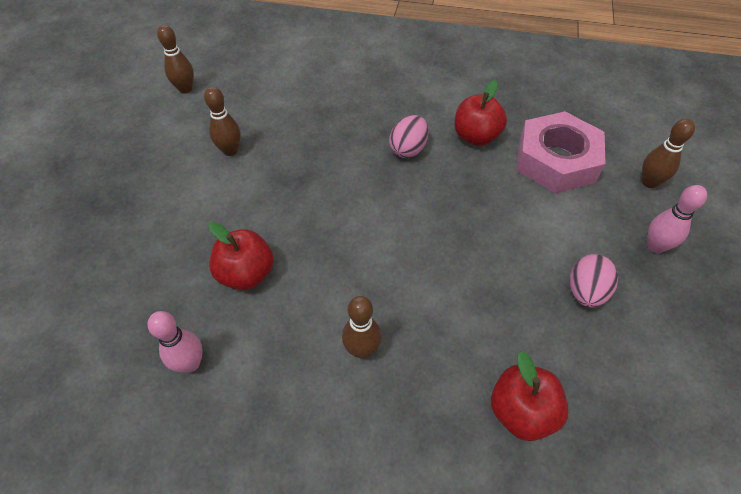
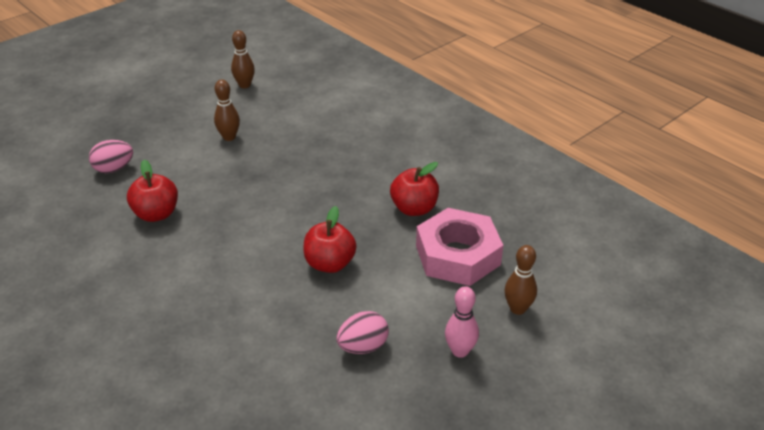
camera: 35 degrees right, 15 degrees down
(190, 363) = (74, 244): pink bowling pin -> none
(362, 350) = (173, 292): brown bowling pin -> none
(408, 149) = (351, 193): pink egg -> pink egg (114, 169)
(521, 411) = (227, 383): red apple -> red apple (330, 264)

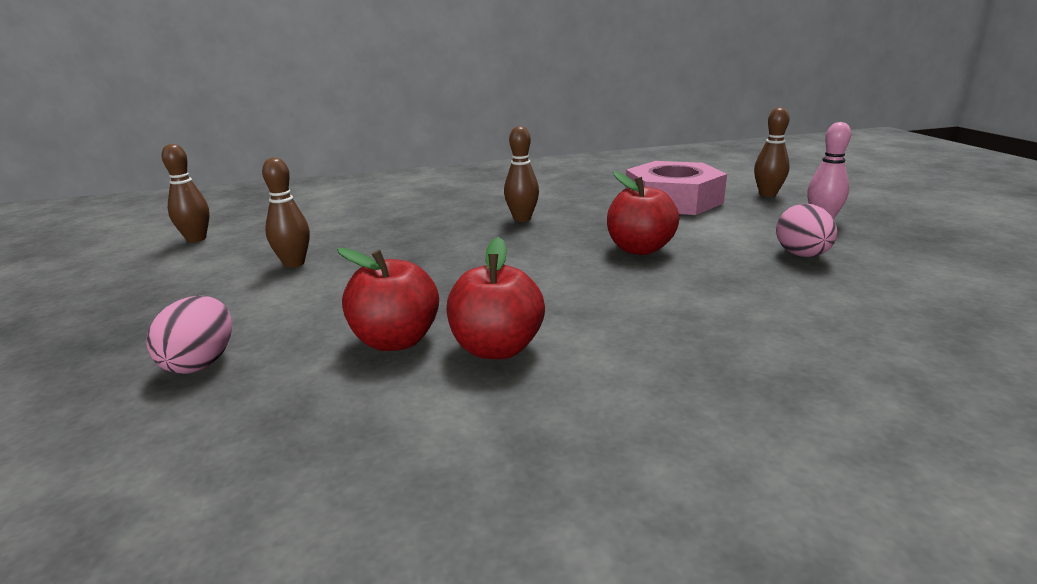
camera: 60 degrees left, 15 degrees down
(359, 192) = (522, 219): none -> brown bowling pin
(414, 208) = (581, 203): red apple -> red apple (497, 348)

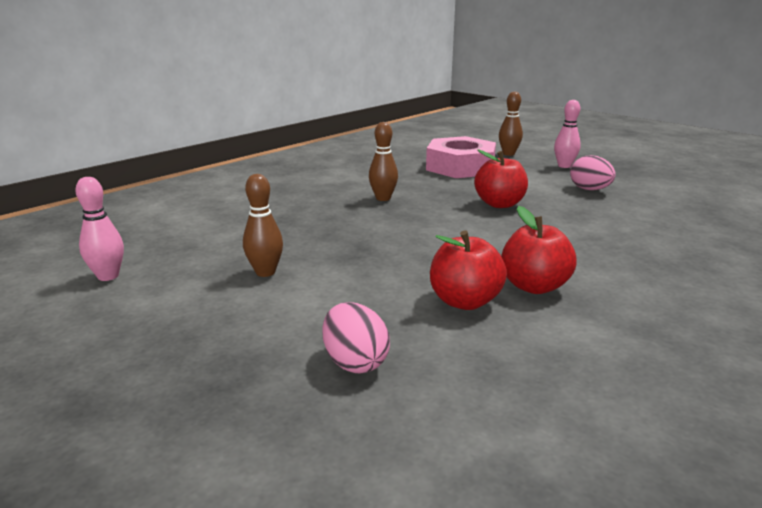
camera: 35 degrees left, 0 degrees up
(196, 239) = (108, 276): brown bowling pin -> pink bowling pin

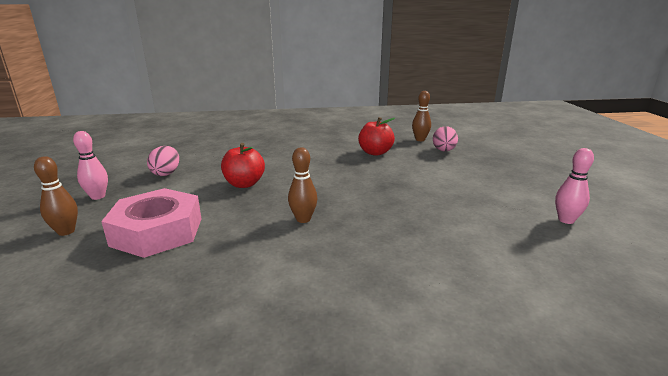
camera: 140 degrees left, 0 degrees up
(265, 272) = (456, 190): brown bowling pin -> brown bowling pin (420, 139)
(534, 286) = (337, 148): red apple -> none

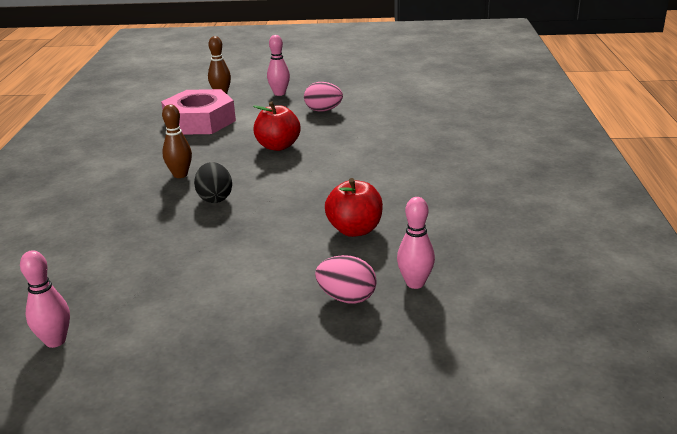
camera: 100 degrees right, 5 degrees up
(346, 197) = (215, 198): none -> black egg
(420, 139) = (415, 283): brown bowling pin -> pink bowling pin

